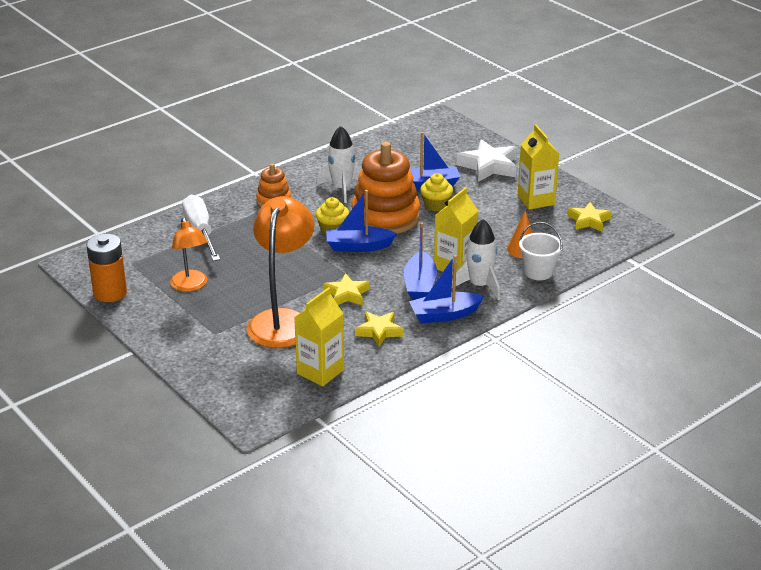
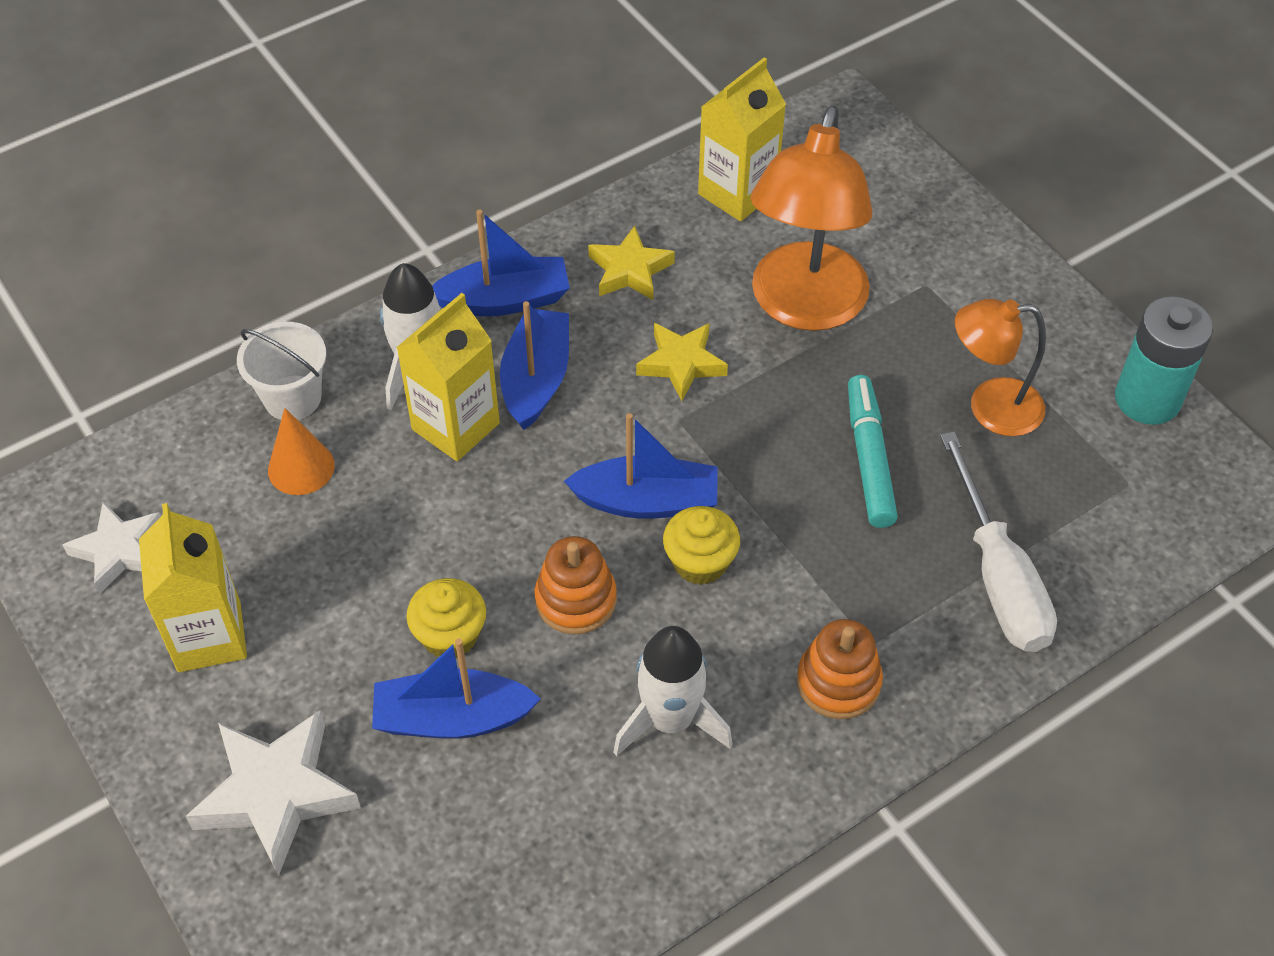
camera: 175 degrees left, 20 degrees up
(110, 293) = (1147, 399): orange battery -> turquoise battery
(191, 286) = (990, 407): orange lamp -> orange lamp turned 75 degrees counterclockwise
(254, 265) = (869, 459): none -> turquoise marker
(385, 217) = (576, 600): orange stacking toy -> orange stacking toy, size x0.51
(589, 221) = (119, 551): yellow star -> white star

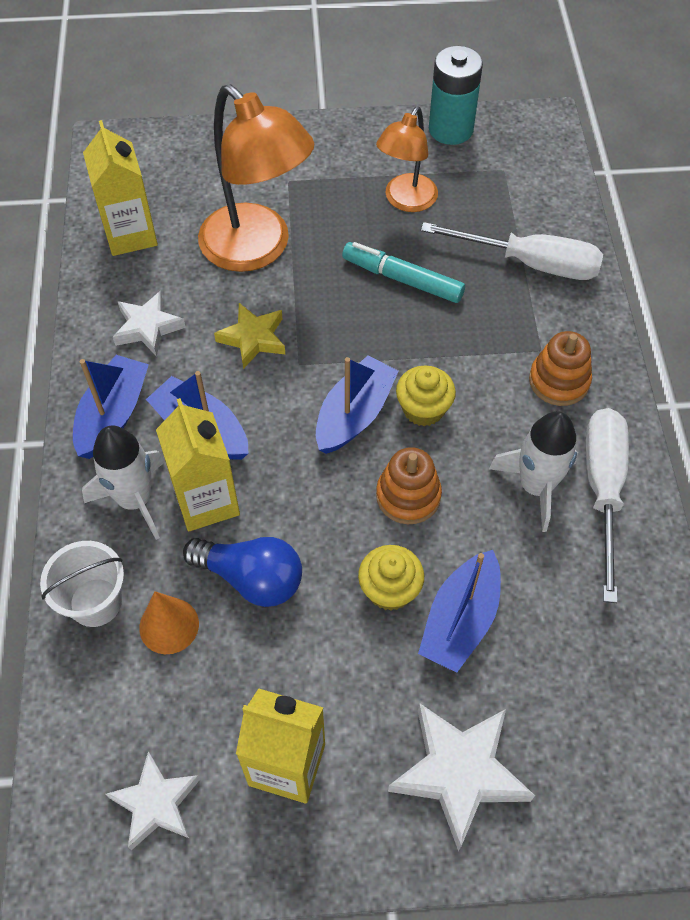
camera: 60 degrees left, 5 degrees up
(391, 508) = (251, 578): none -> blue light bulb
(630, 270) = (148, 327): yellow star -> white star
(712, 792) = (602, 490): none -> white screwdriver

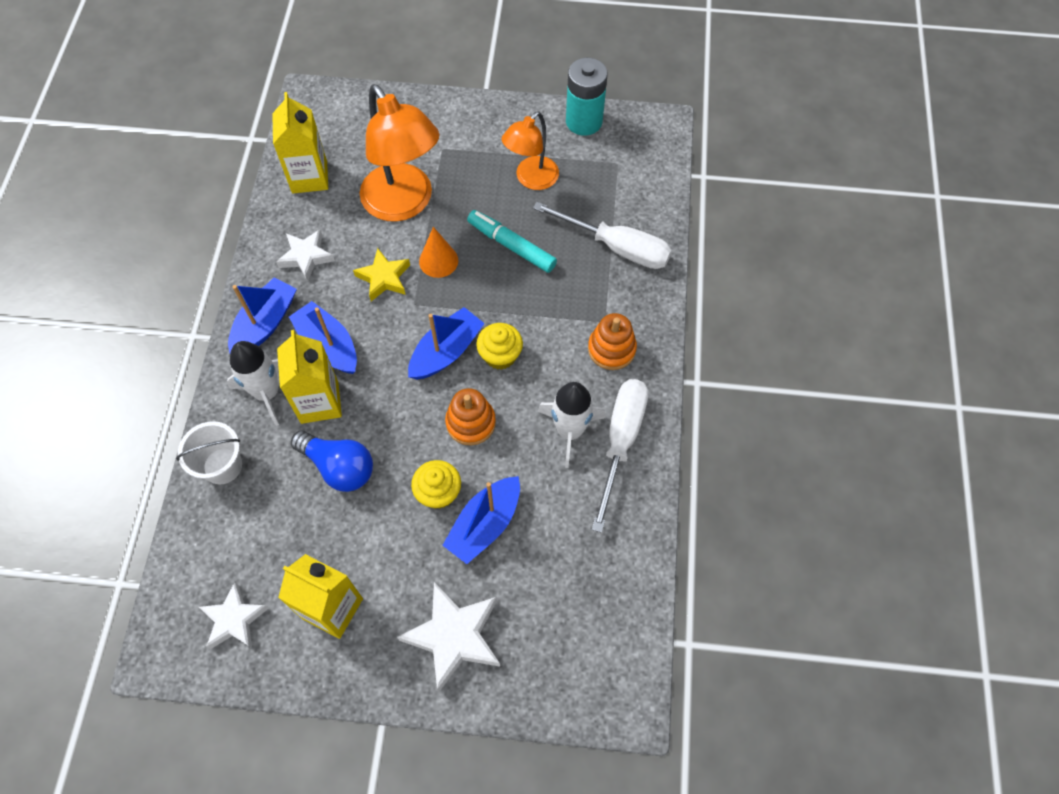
camera: 10 degrees right, 5 degrees up
(169, 625) = (271, 492): orange cone -> orange cone (438, 261)

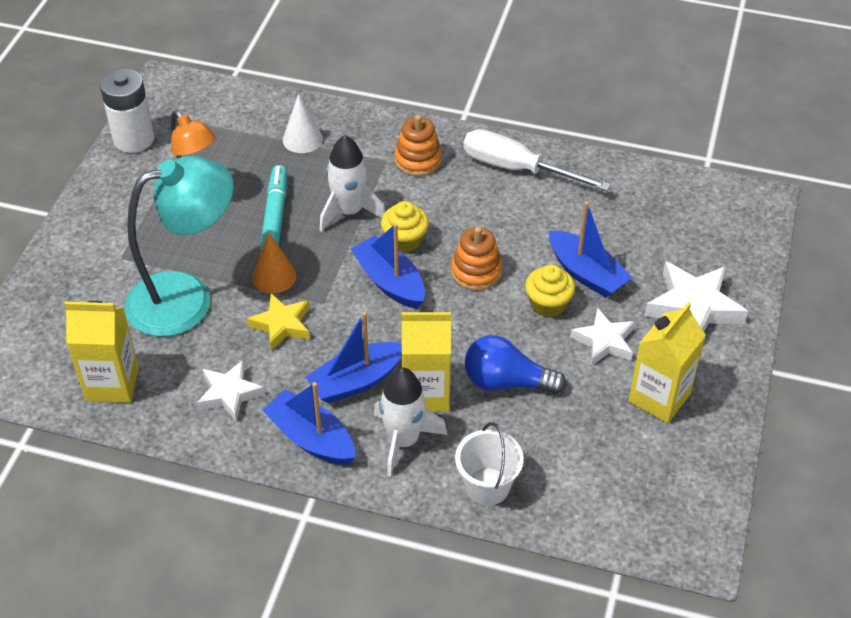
camera: 80 degrees left, 15 degrees down
(234, 619) = (664, 481): white star -> white star (604, 341)
(339, 467) = (506, 381): blue light bulb -> blue light bulb turned 120 degrees counterclockwise
(404, 204) = (187, 298): orange lamp -> turquoise lamp
(511, 246) = (275, 216): turquoise marker -> turquoise marker turned 135 degrees clockwise
(570, 431) = (499, 201): white rocket -> white rocket (349, 211)
(584, 121) = (133, 139): turquoise battery -> white battery
(616, 247) = (302, 139): white screwdriver -> white cone

